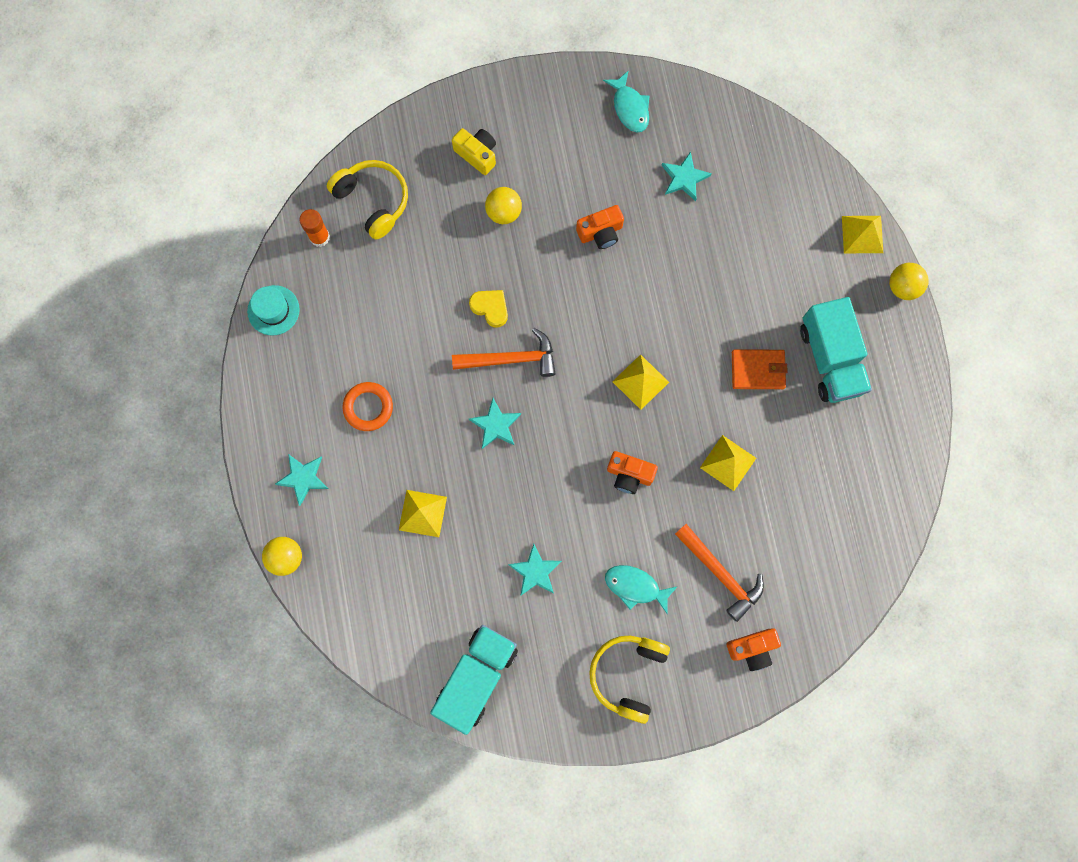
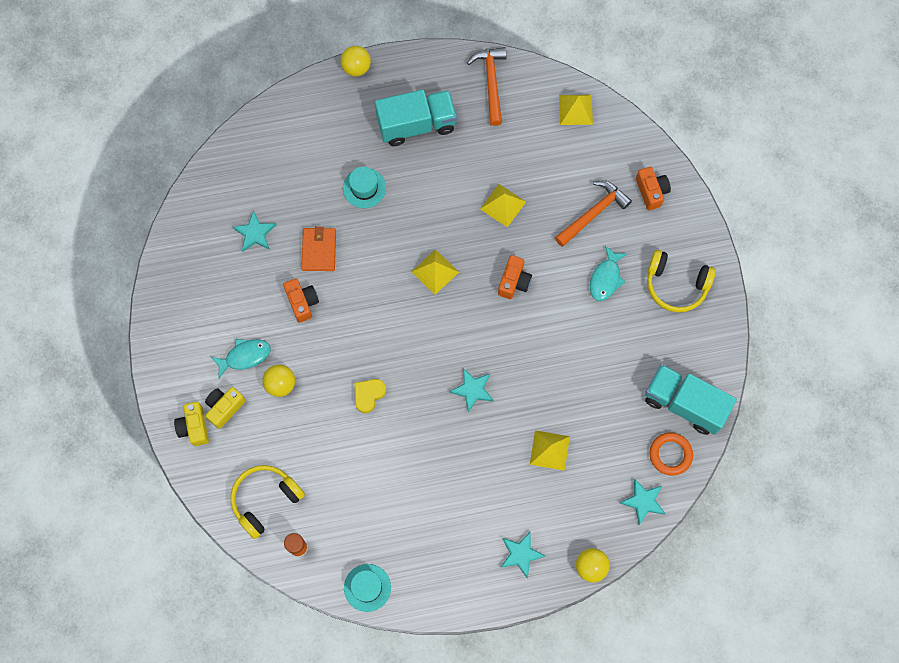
camera: 90 degrees left, 5 degrees down
(368, 407) = (457, 499): orange ring -> orange ring (670, 454)
(456, 124) = (194, 427): none -> yellow camera
(510, 359) = (414, 378): orange hammer -> orange hammer (491, 83)
(535, 571) = (596, 357): turquoise star -> turquoise star (643, 501)
(630, 107) = (187, 277): turquoise fish -> turquoise fish (245, 356)
(745, 299) = (364, 188): none -> turquoise hat
(758, 370) = (425, 180): orange wallet -> orange wallet (319, 250)
(862, 234) = (310, 96): yellow pyramid -> yellow pyramid (575, 109)

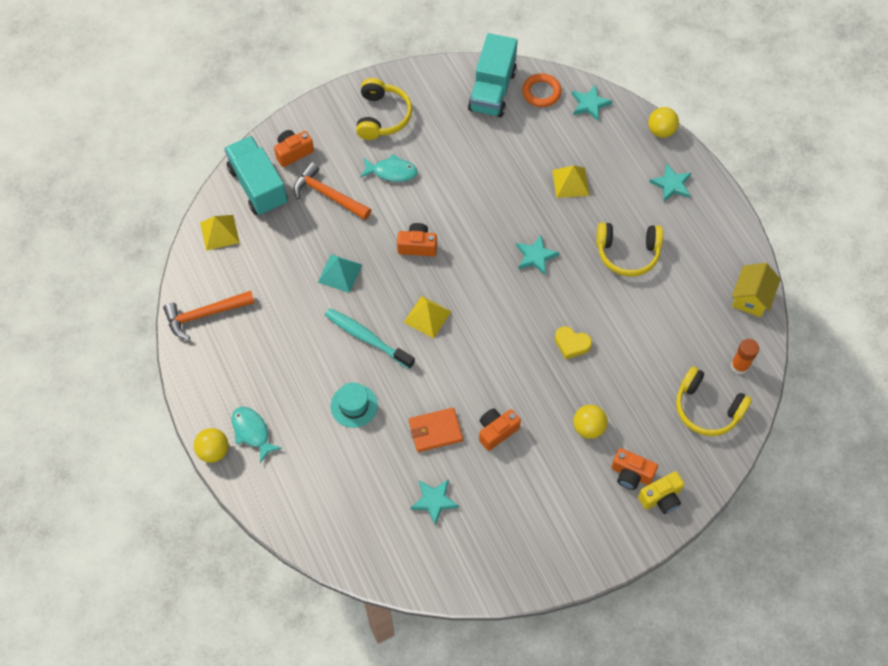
camera: 105 degrees left, 10 degrees down
(225, 408) = (631, 474): yellow camera -> orange camera
(245, 356) = (571, 470): turquoise fish -> turquoise fish (252, 432)
(367, 587) = (751, 298): turquoise hat -> yellow house
(416, 124) = (269, 373): turquoise truck -> turquoise truck (258, 186)
(428, 214) = (367, 338): none -> turquoise toothbrush
(452, 481) = (627, 253): none -> yellow headphones
(503, 205) = (340, 273): yellow pyramid -> turquoise pyramid

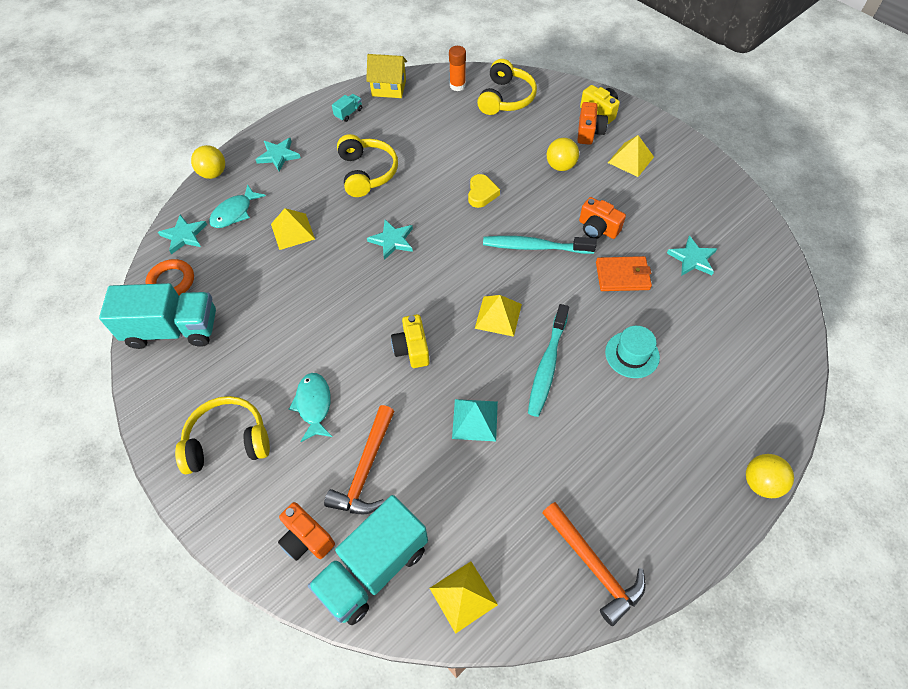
camera: 105 degrees left, 5 degrees down
(252, 432) = (715, 448): turquoise fish -> turquoise fish (234, 212)
(417, 246) = (412, 349): orange camera -> yellow camera
(435, 431) = (622, 276): orange wallet -> orange wallet turned 60 degrees counterclockwise
(492, 369) = (534, 247): none -> turquoise toothbrush
(579, 500) = (630, 159): none -> yellow pyramid
(719, 253) = (348, 113): none -> turquoise truck

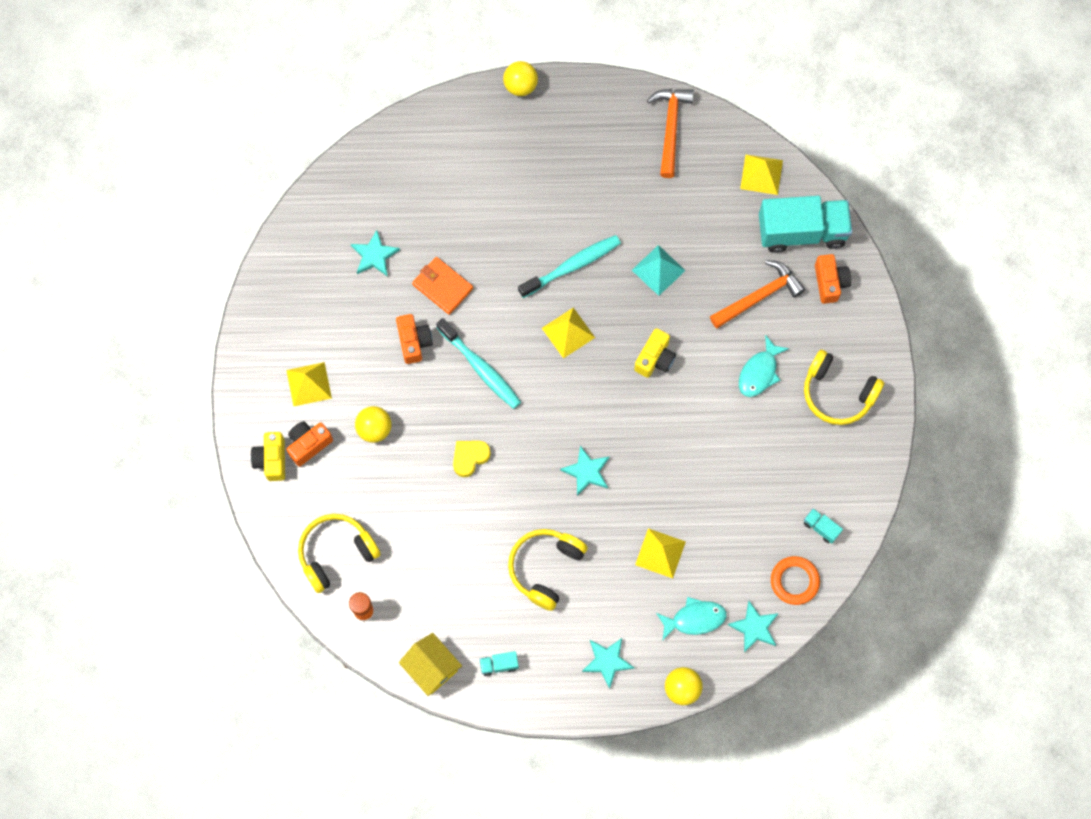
camera: 140 degrees left, 15 degrees up
(173, 329) = (821, 528): turquoise truck -> turquoise truck, size x0.40
(632, 354) = (505, 224): turquoise hat -> none

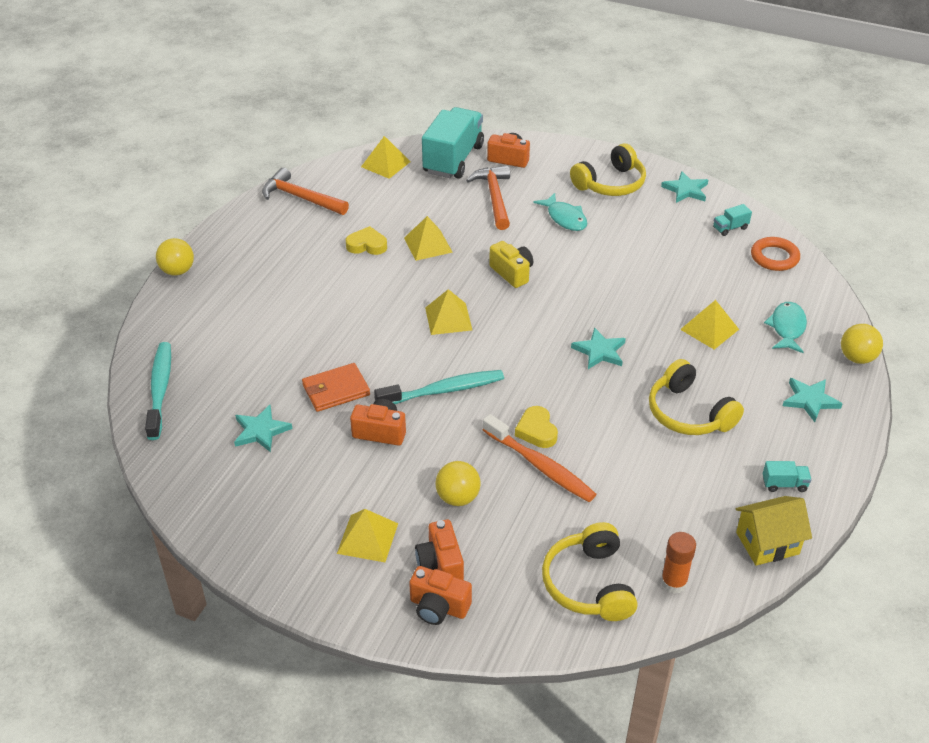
camera: 65 degrees left, 30 degrees down
(271, 460) = (438, 607): yellow camera -> orange camera
(433, 475) = (540, 466): none -> orange toothbrush
(499, 665) = (784, 484): turquoise truck -> turquoise truck turned 105 degrees counterclockwise
(572, 266) = (383, 295): turquoise toothbrush -> turquoise toothbrush (160, 389)
(632, 219) = (367, 245): none -> yellow heart
(658, 270) = (428, 245): turquoise pyramid -> yellow pyramid
(754, 627) = (810, 294): turquoise star -> turquoise star (686, 190)

